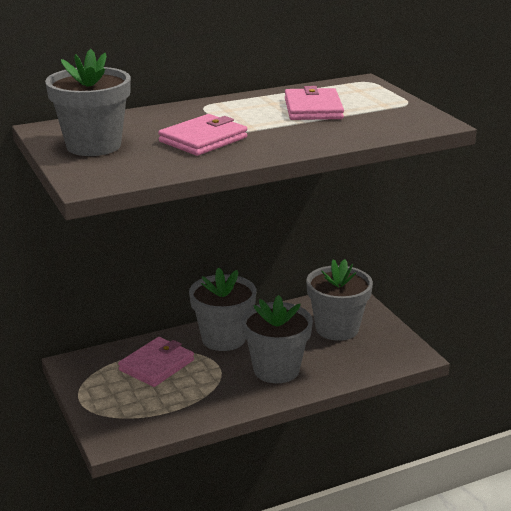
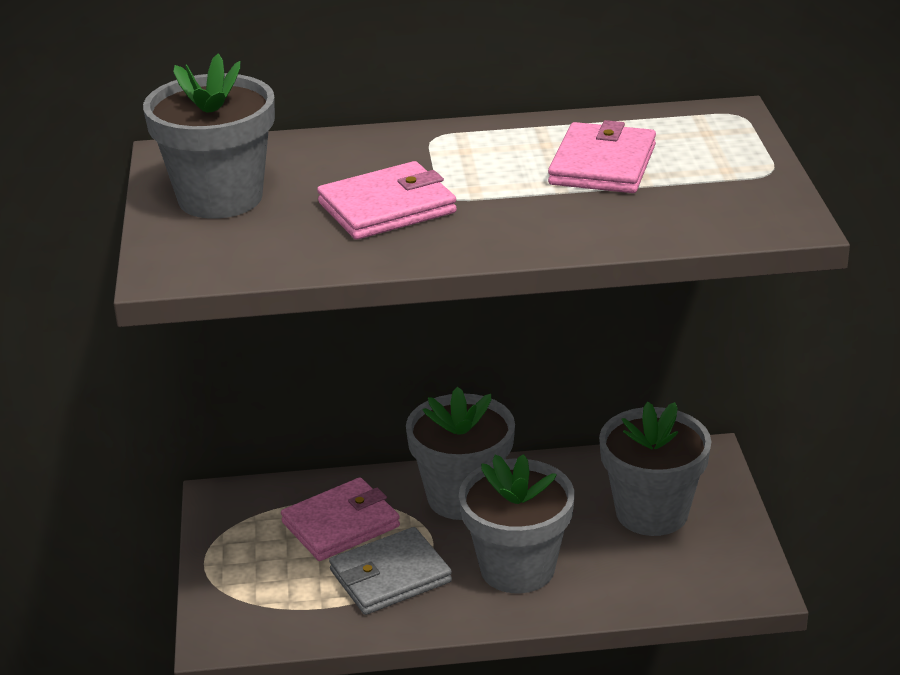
camera: 20 degrees right, 5 degrees up
(202, 387) = (390, 576): none -> grey wallet

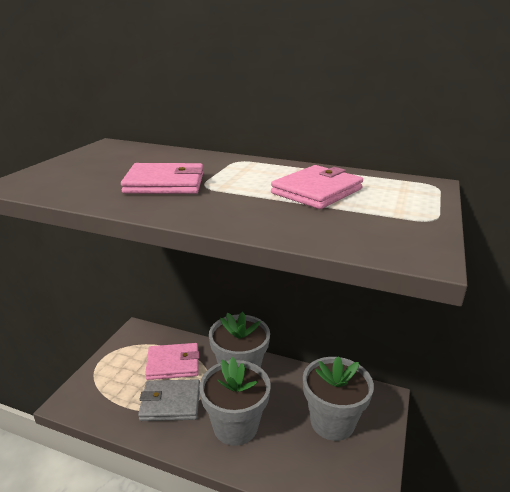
camera: 25 degrees right, 5 degrees down
(220, 198) = (96, 162): grey flower pot -> none

